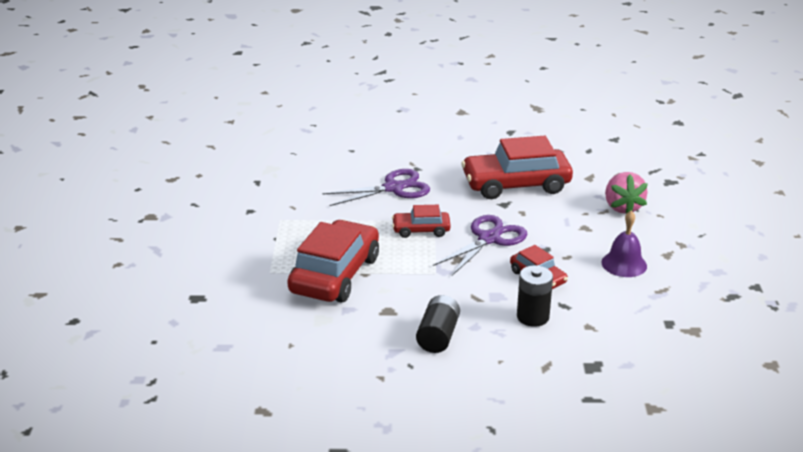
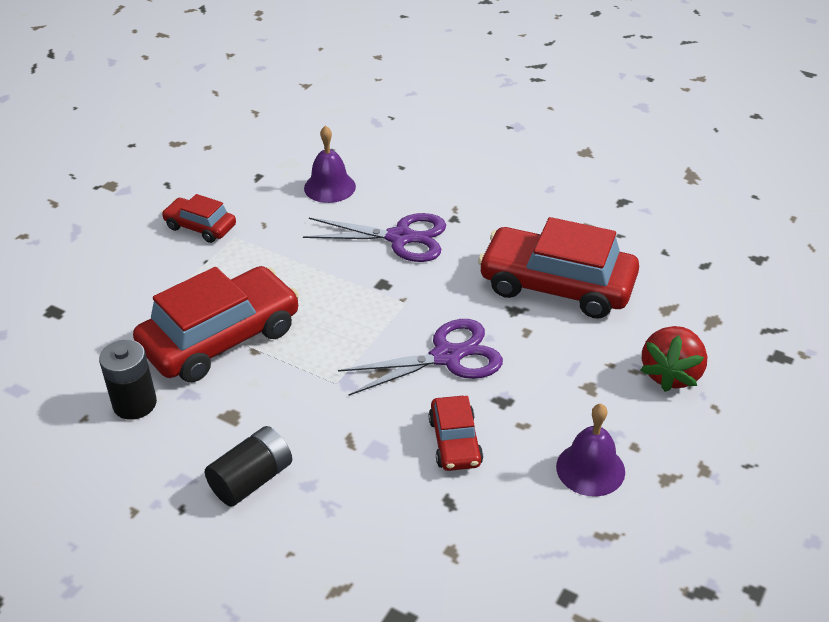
camera: 30 degrees right, 10 degrees up
(315, 174) = (329, 187): none -> purple bell
(421, 230) = (376, 311): red car -> red car (200, 227)
(532, 317) = (392, 502): black battery -> black battery (134, 404)
(622, 207) = (671, 374): pink strawberry -> red strawberry

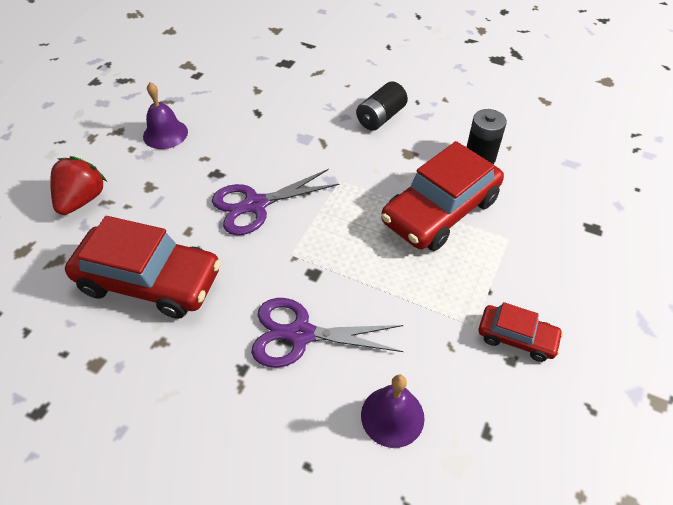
camera: 175 degrees right, 10 degrees up
(455, 442) = (252, 145): red car -> none

